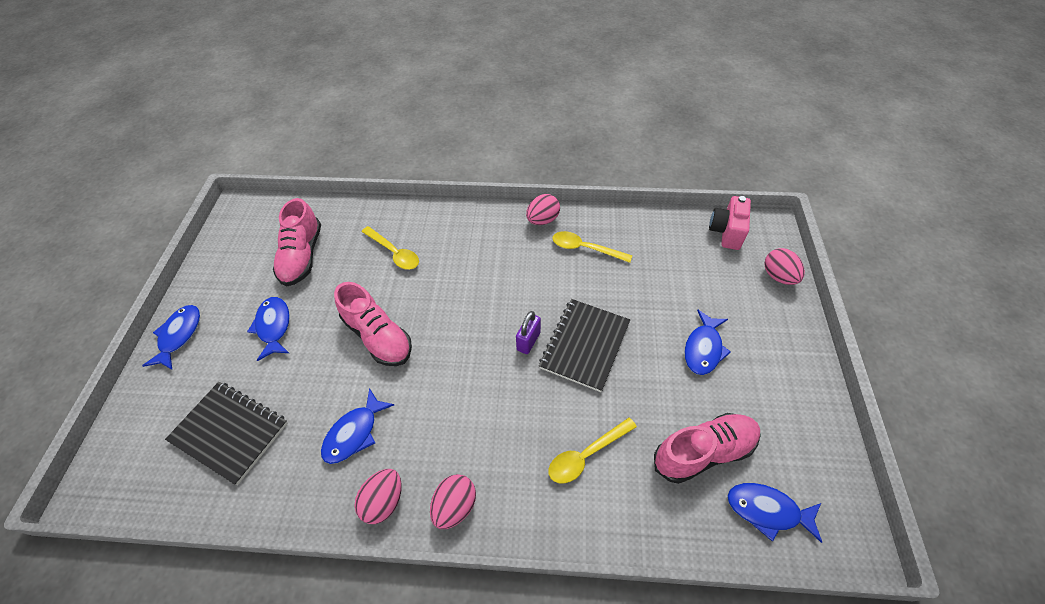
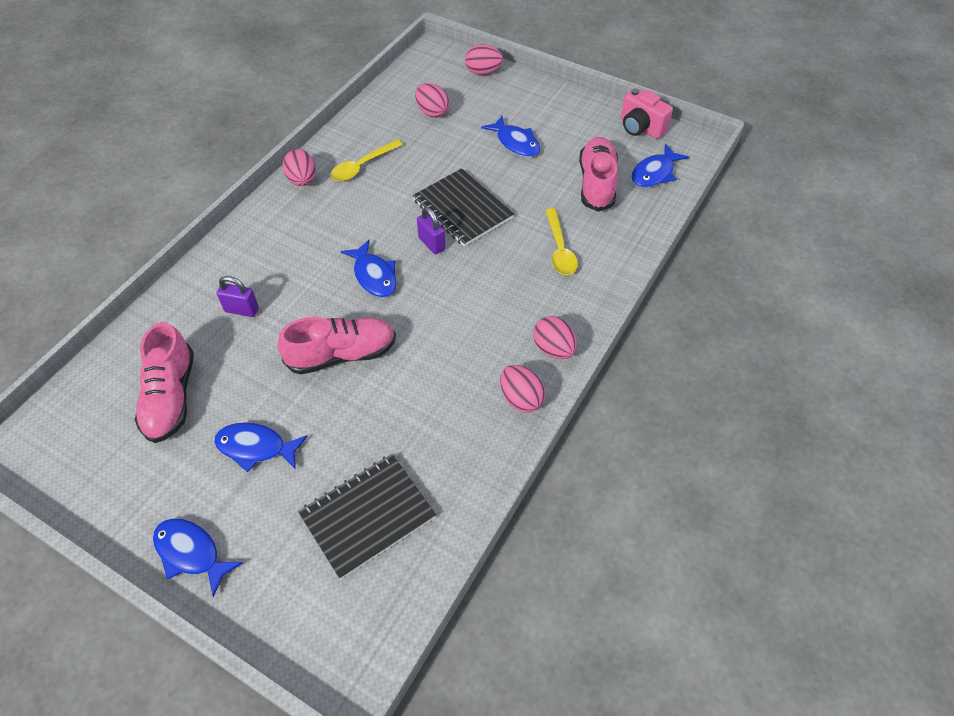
camera: 65 degrees left, 0 degrees up
(302, 256) = (171, 397): pink shoe -> pink shoe turned 60 degrees clockwise
(354, 433) = (439, 404): blue fish -> blue fish (374, 276)
(394, 253) = (242, 310): yellow spoon -> purple padlock
(689, 264) = (432, 112): none -> pink egg
(726, 232) = (419, 76): pink camera -> pink camera (640, 128)

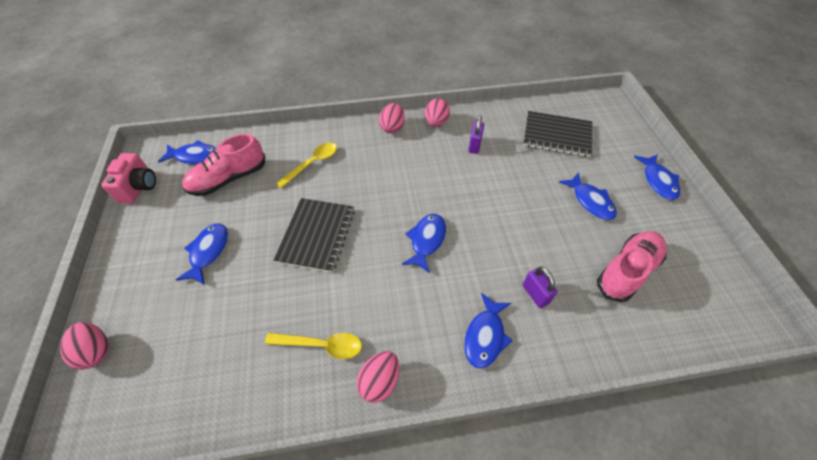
camera: 130 degrees left, 0 degrees up
(256, 253) = (485, 336): none -> blue fish
(342, 354) = (498, 210): pink shoe -> none
(432, 112) = (198, 347): pink egg -> none
(432, 244) = (367, 230): purple padlock -> purple padlock (474, 146)

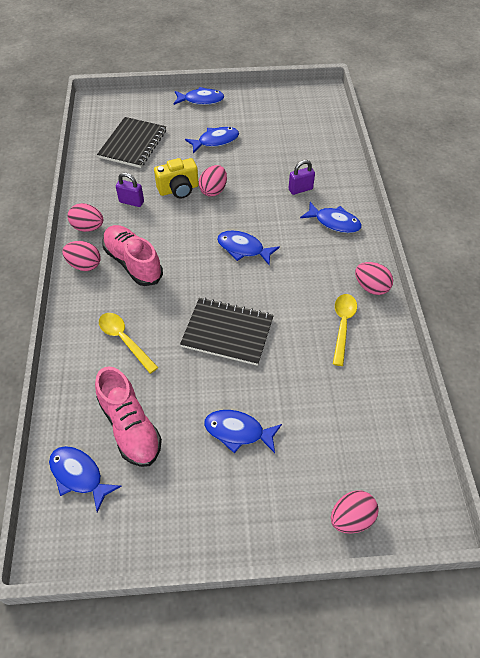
camera: 85 degrees left, 0 degrees up
(139, 187) = (123, 537): pink camera -> none
(195, 156) = (79, 475): blue fish -> blue fish turned 60 degrees counterclockwise
(501, 178) = (179, 189): none -> yellow camera
(508, 207) = (213, 190): none -> pink egg
(627, 271) = (283, 138): pink shoe -> pink shoe (133, 263)

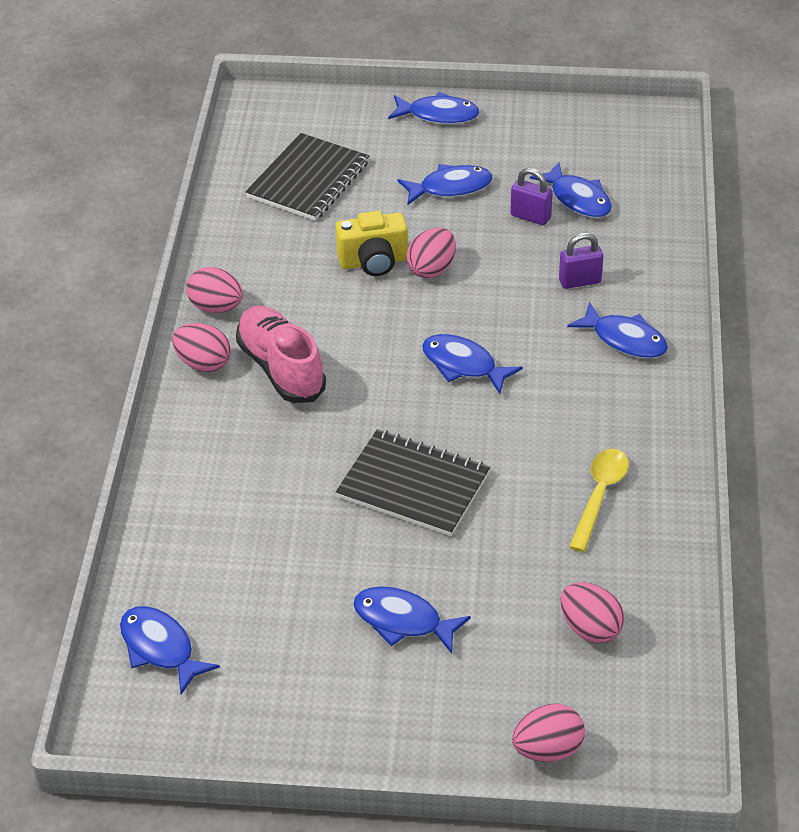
camera: 10 degrees right, 10 degrees down
(124, 340) = (251, 478): yellow spoon -> none
(130, 427) = (243, 596): pink shoe -> none
(131, 202) = (292, 274): purple padlock -> purple padlock (530, 216)
(288, 141) = (577, 199): none -> blue fish
(371, 287) = (661, 445): pink egg -> pink egg (590, 629)

